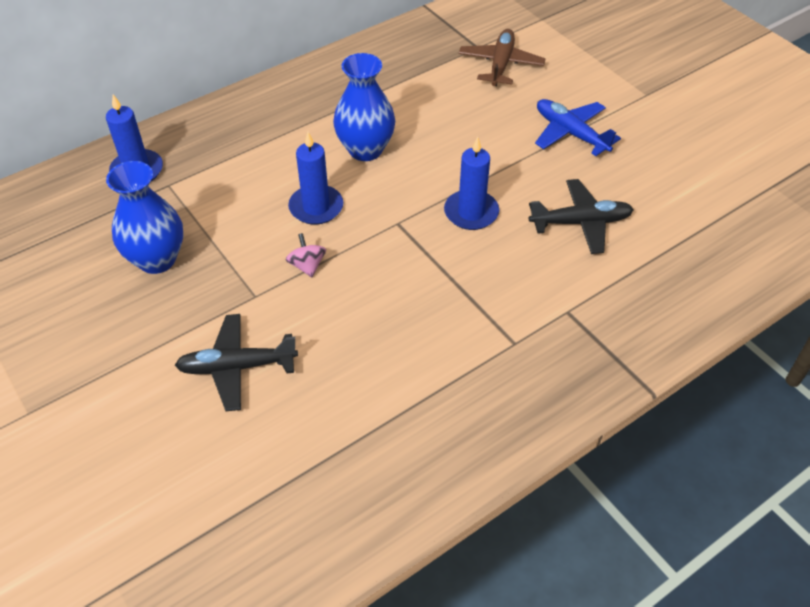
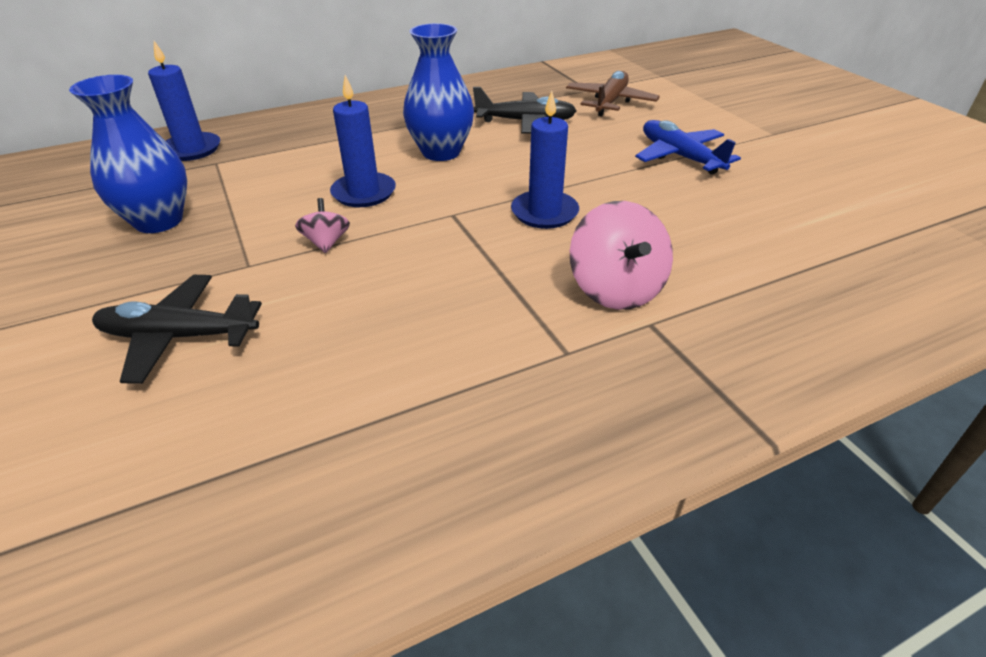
camera: 10 degrees right, 10 degrees down
(539, 283) = (616, 289): none -> pink spinning top
(581, 222) = (682, 234): black plane -> black plane (526, 122)

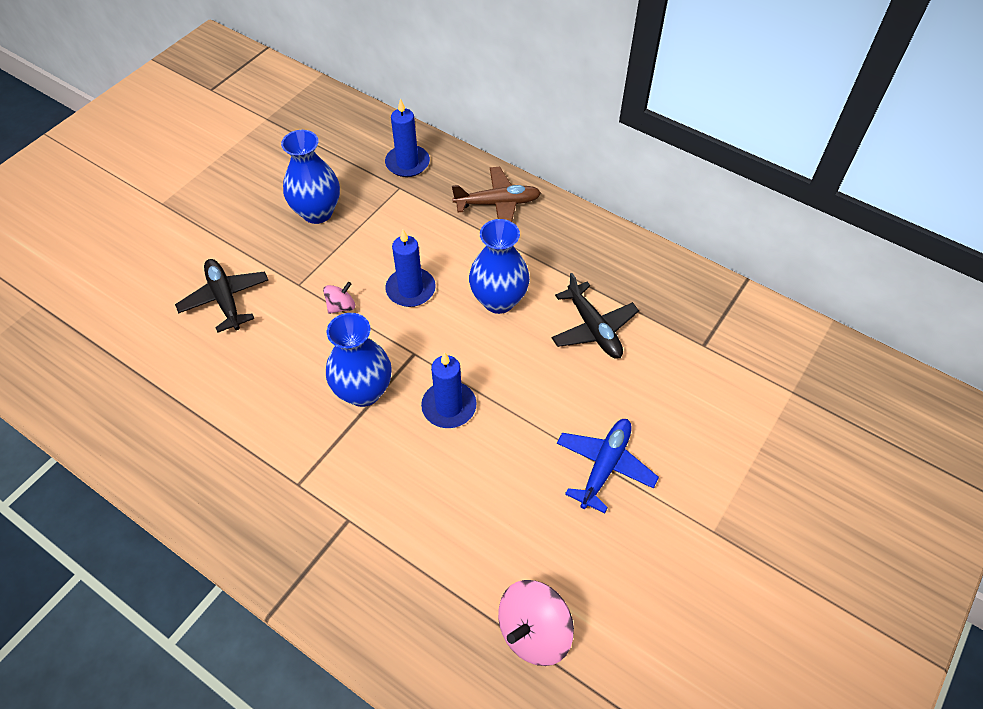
camera: 60 degrees right, 15 degrees up
(470, 260) = (363, 391): none -> blue vase
(610, 102) = (685, 373): brown plane -> brown plane (498, 203)
(616, 289) = (376, 487): pink spinning top -> pink spinning top (533, 631)

